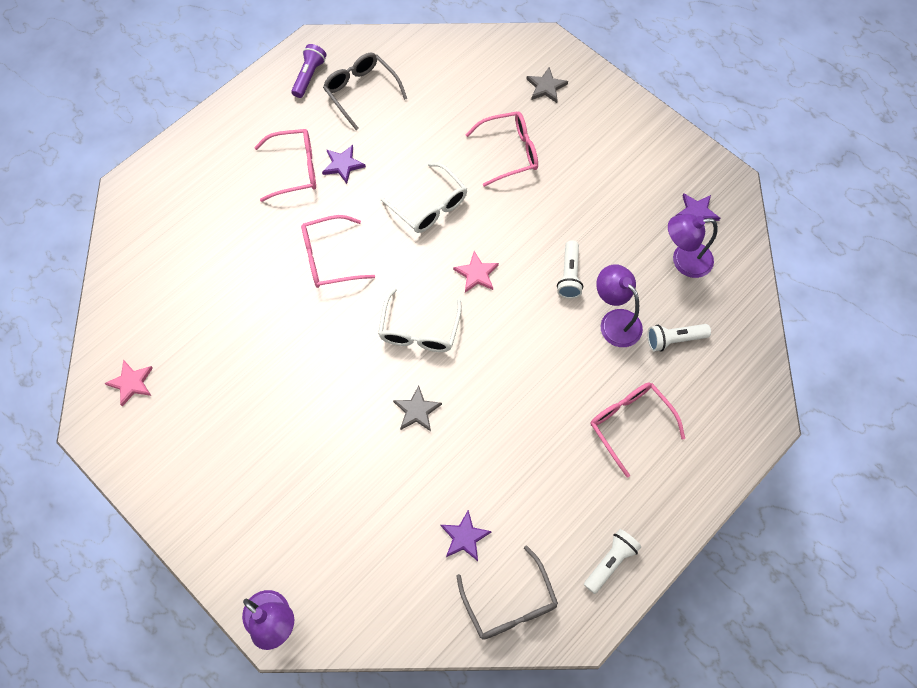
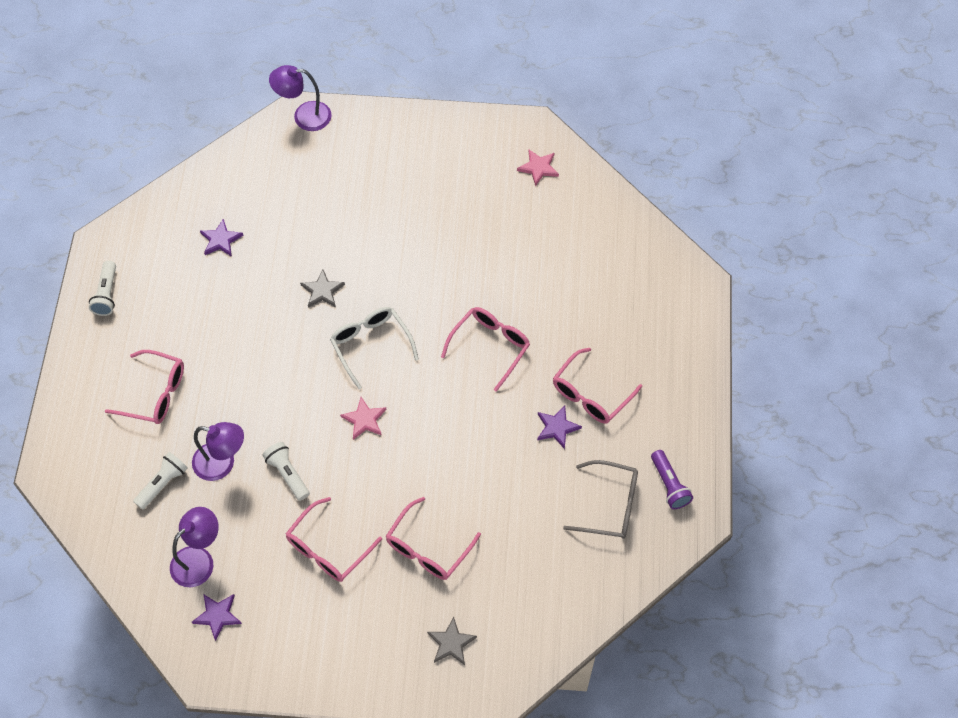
camera: 140 degrees right, 5 degrees down
(430, 206) = (452, 447): white glasses -> none
(510, 603) = (159, 225): grey glasses -> none
(581, 201) = (328, 549): none -> pink glasses

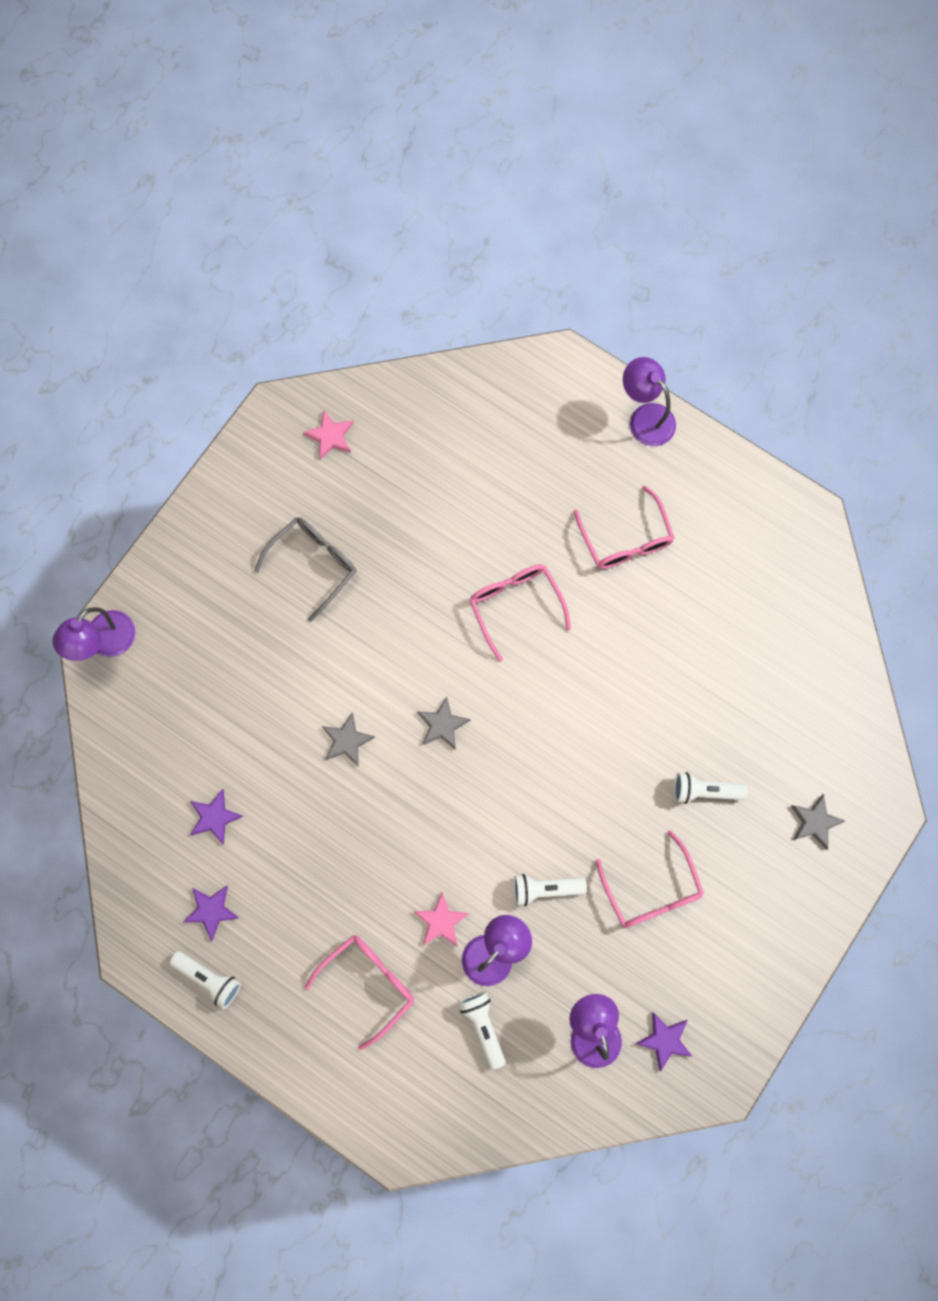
camera: 60 degrees left, 15 degrees up
(364, 420) = (526, 777): pink star -> pink star (441, 921)
(370, 345) = (442, 725): white glasses -> grey star
(428, 548) = (704, 790): pink glasses -> white flashlight
(557, 428) = (643, 593): purple star -> purple star (211, 911)
(610, 505) = (754, 591): grey glasses -> grey glasses (314, 564)
(669, 485) = (762, 524): purple flashlight -> none
(697, 360) = (645, 417): none -> purple lamp

